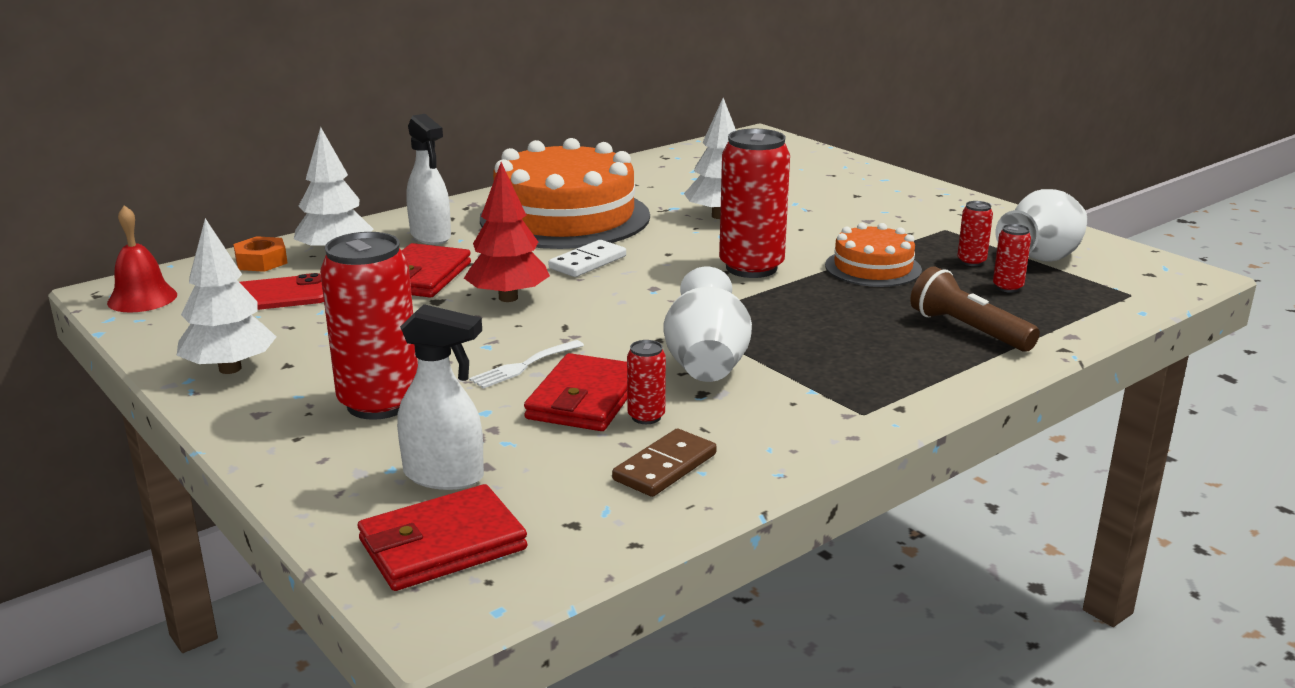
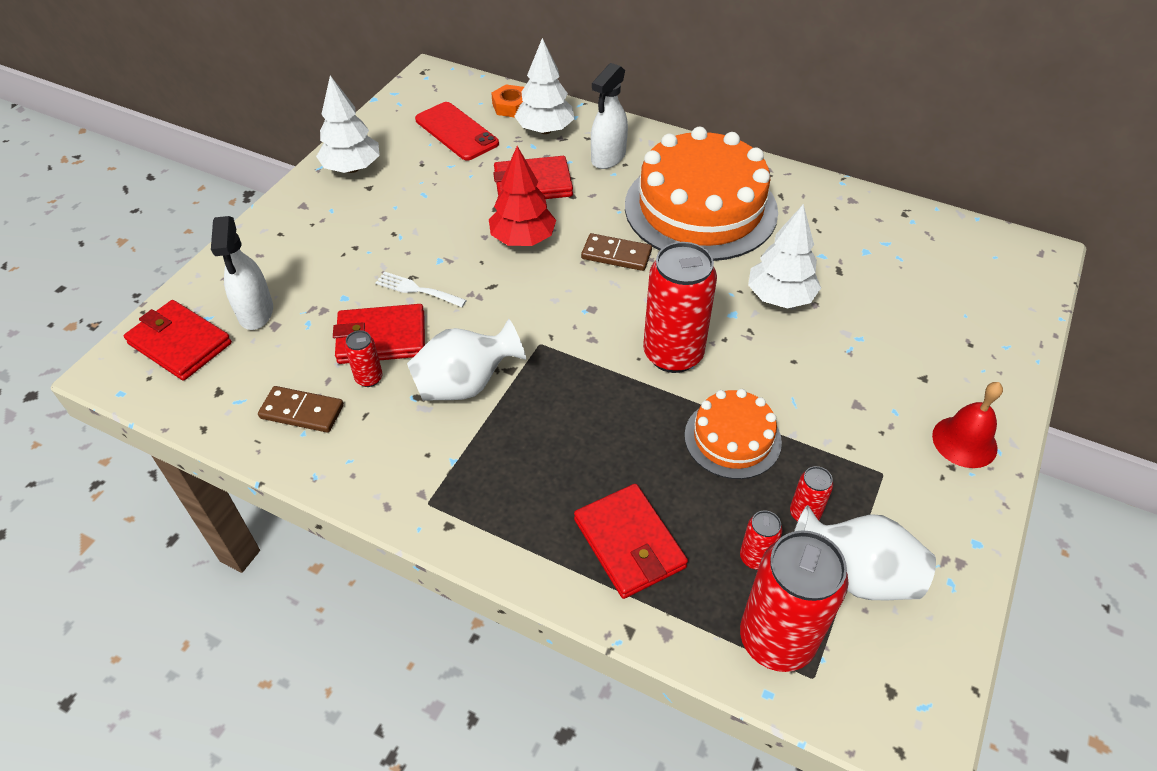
camera: 65 degrees right, 25 degrees up
(142, 298) = (427, 90): red bell -> red bell (964, 441)
(379, 403) = (335, 247): red can -> red can (776, 639)
(588, 262) = (616, 255): white domino -> brown domino
(968, 330) = (629, 543): brown flashlight -> red wallet

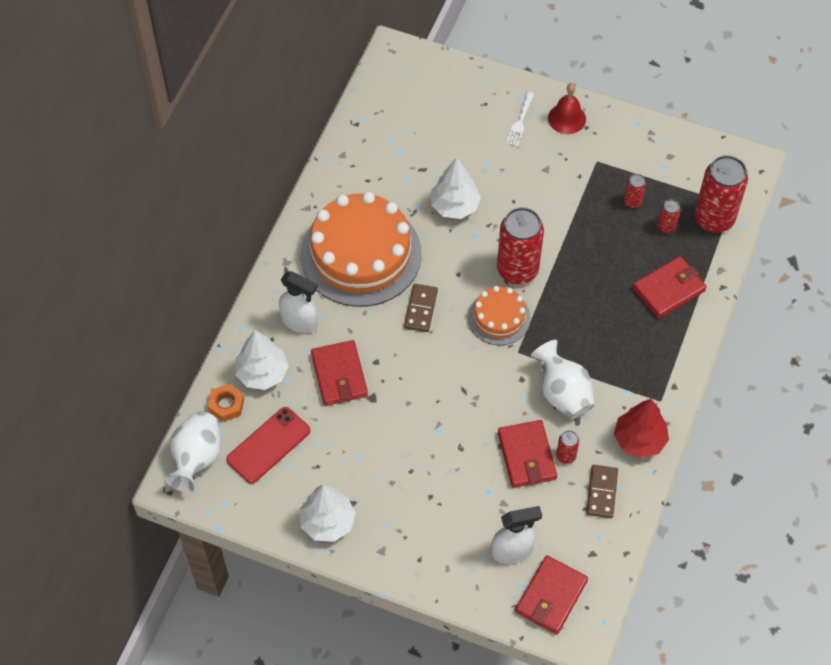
camera: 95 degrees left, 10 degrees up
(417, 290) = (474, 441): white fork -> white fork (520, 122)
(522, 239) = (409, 375): red tree -> red tree (639, 440)
(732, 438) = (583, 236): orange cake -> orange cake (499, 317)
(857, 574) = (667, 180): white vase -> white vase (197, 458)

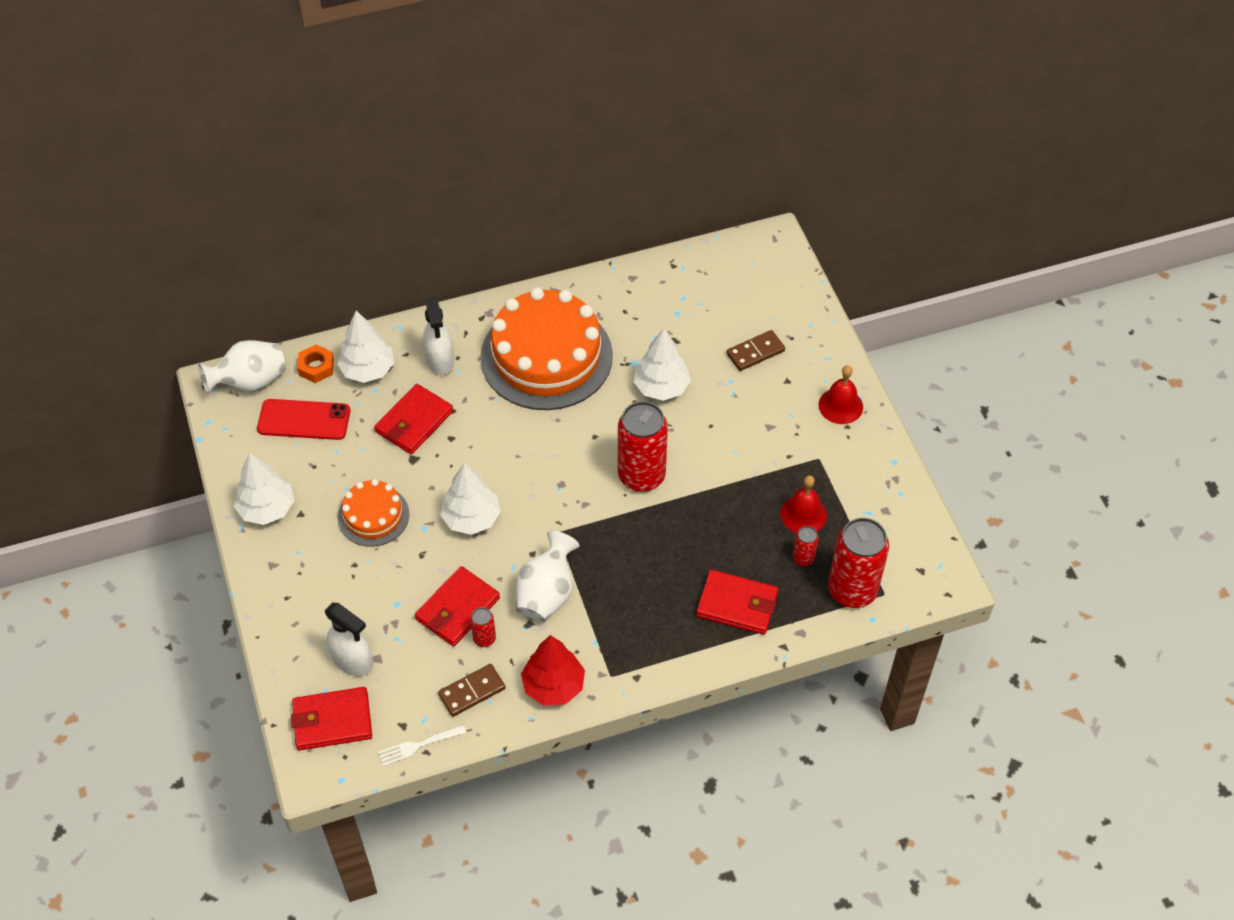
camera: 50 degrees right, 5 degrees down
(421, 309) = (533, 434): brown domino -> brown domino (755, 352)
(458, 396) = (471, 518): none -> white tree
(499, 317) = (579, 495): orange cake -> orange cake (373, 516)
(520, 122) = (799, 374): white fork -> white fork (418, 745)
(632, 202) = (803, 514): red can -> red bell

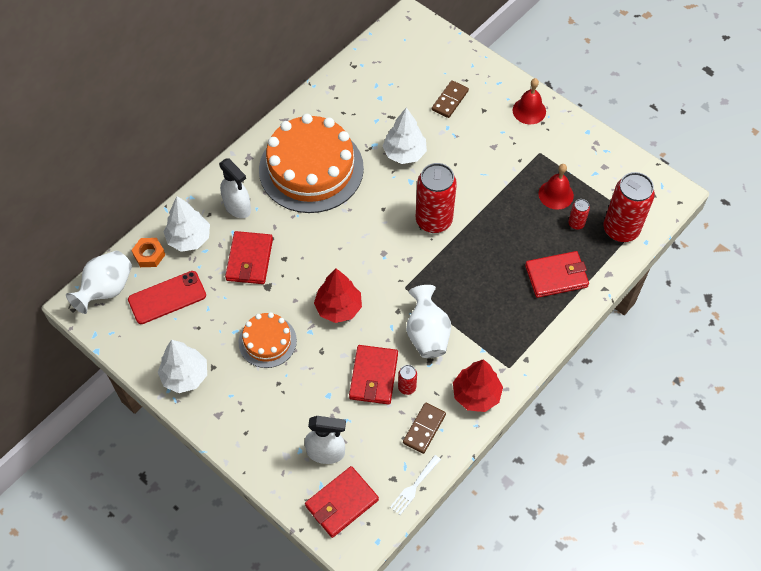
camera: 30 degrees left, 5 degrees up
(471, 518) = (338, 308): white tree -> red tree

